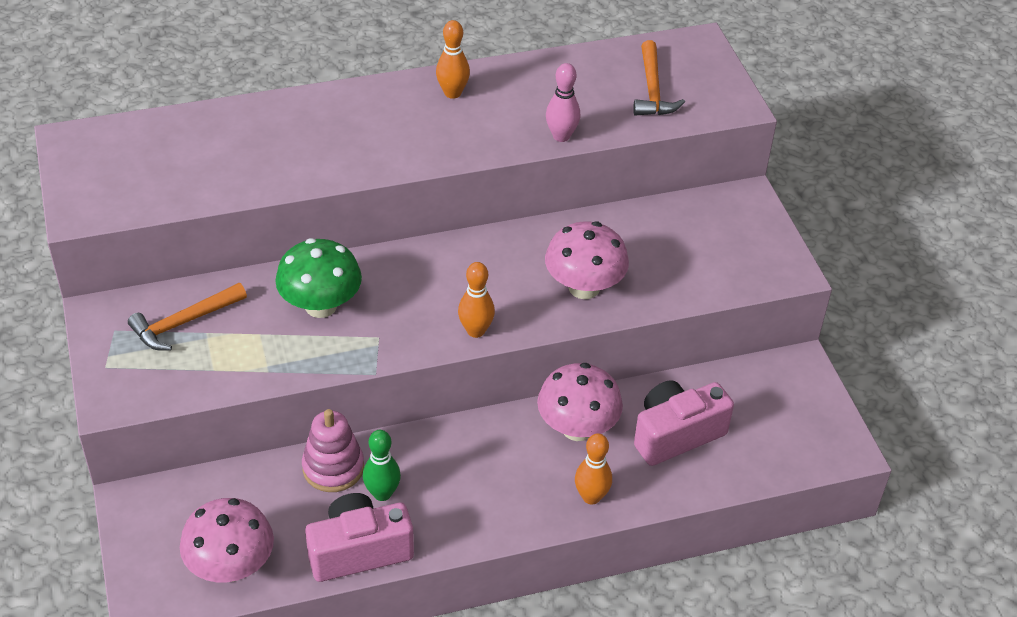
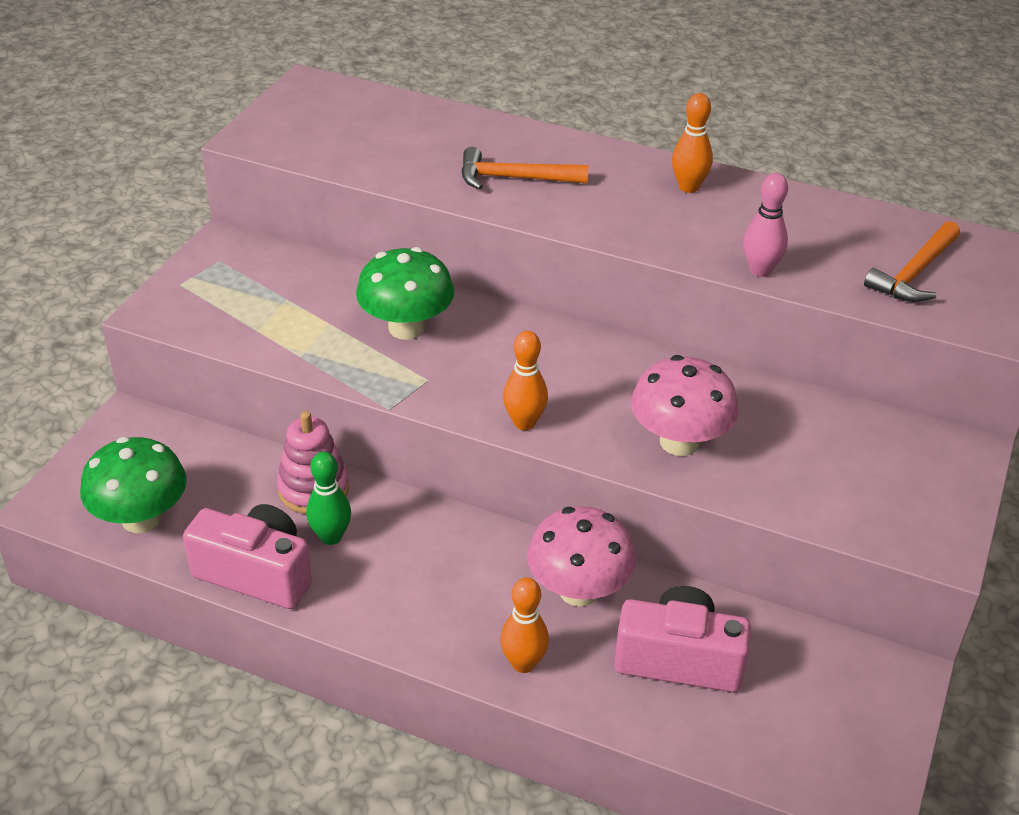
camera: 40 degrees right, 5 degrees down
(184, 323) = (279, 283): orange hammer -> orange hammer (514, 178)
(231, 567) = (141, 518): pink mushroom -> green mushroom

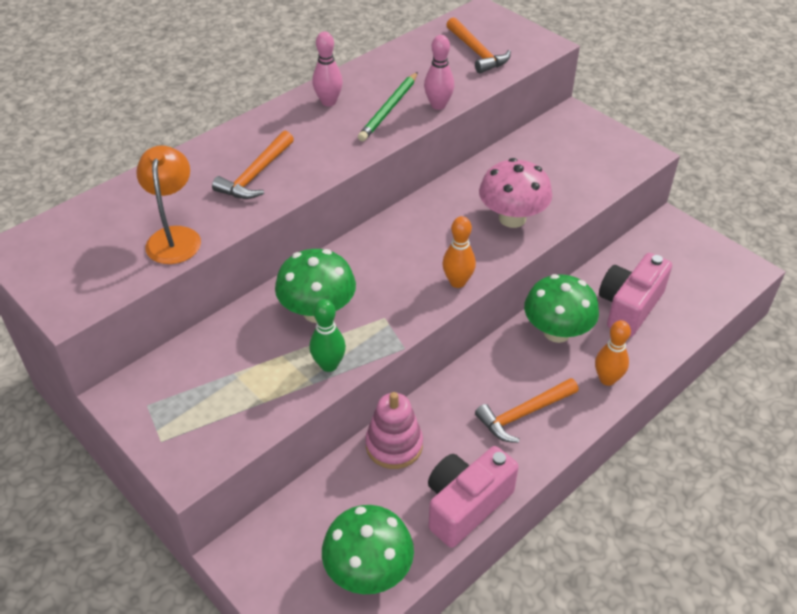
camera: 65 degrees left, 5 degrees up
(331, 537) = (449, 448): green bowling pin -> green bowling pin (329, 365)
(381, 161) = (174, 237): none -> orange lamp
(417, 591) = (523, 414): none -> orange hammer
(579, 590) = (557, 332): pink mushroom -> green mushroom
(688, 187) = (328, 102): orange bowling pin -> pink bowling pin
(716, 234) = (389, 109): none -> green pencil

